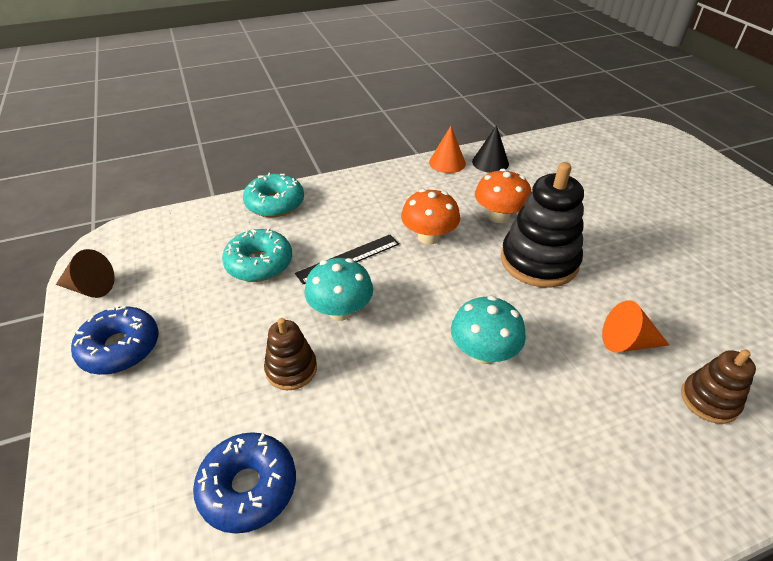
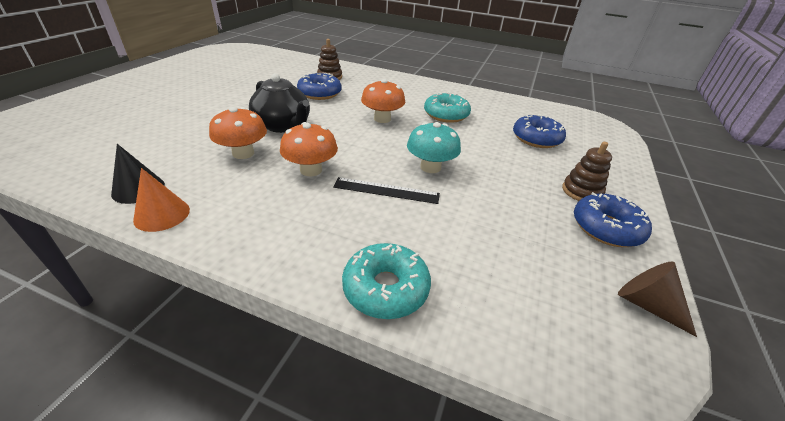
camera: 140 degrees left, 5 degrees down
(259, 263) = (459, 228): turquoise donut -> turquoise donut (446, 115)
(291, 369) = (487, 160): brown stacking toy -> brown stacking toy (581, 191)
(483, 352) = (382, 119): turquoise mushroom -> orange mushroom
(539, 261) = (283, 125): black stacking toy -> black teapot
(627, 342) = (320, 93): orange cone -> blue donut

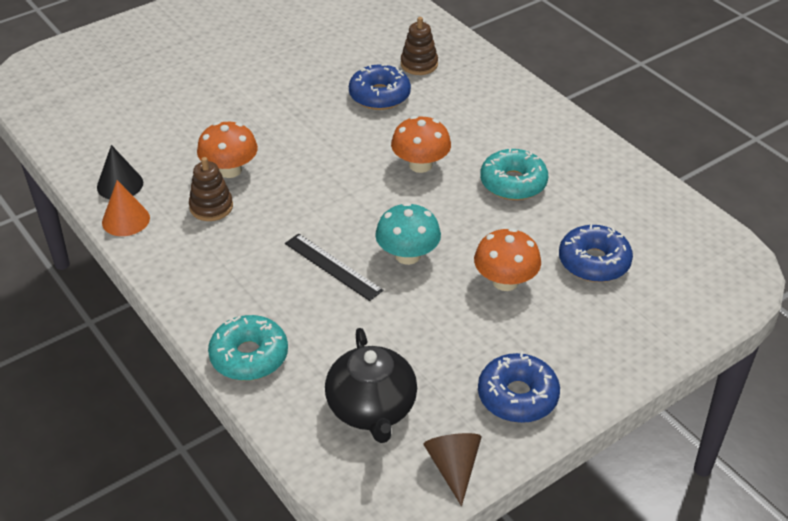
camera: 35 degrees right, 5 degrees up
(283, 125) = (296, 141): black teapot -> black teapot (372, 409)
(311, 170) = (279, 215): orange mushroom -> orange mushroom (505, 281)
(581, 191) = (550, 350): brown stacking toy -> brown stacking toy (211, 207)

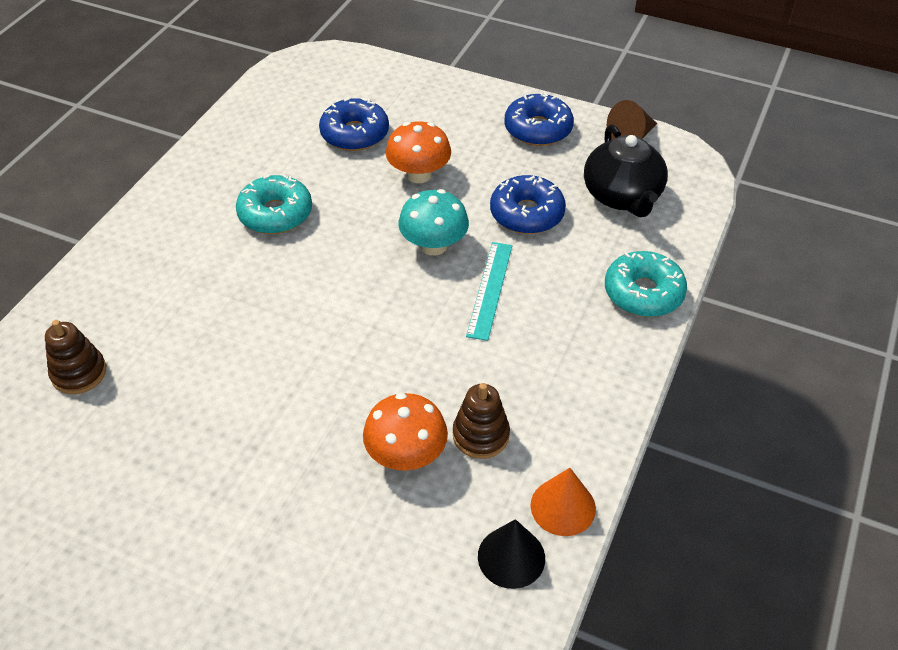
camera: 120 degrees left, 5 degrees up
(333, 266) = (489, 289): black ruler -> turquoise ruler
(372, 409) = (622, 196): black teapot -> black teapot turned 120 degrees clockwise
(379, 95) = (170, 382): blue donut -> blue donut (527, 214)
(420, 165) = (288, 291): orange mushroom -> none

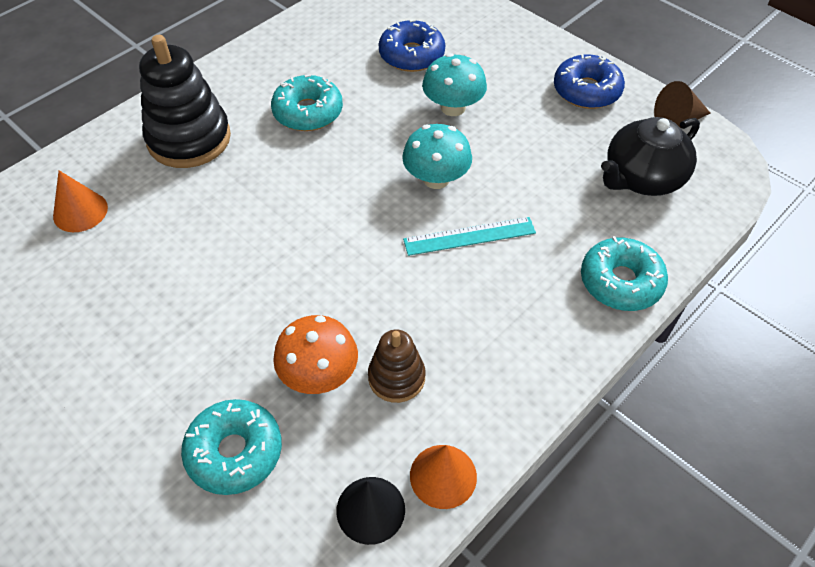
camera: 20 degrees right, 5 degrees up
(79, 373) = (80, 211): brown stacking toy -> orange cone
(162, 271) = (189, 139): none -> black stacking toy
(358, 549) = (234, 452): none -> turquoise donut
(419, 174) = (453, 107): orange mushroom -> turquoise mushroom
(489, 289) = (469, 236): turquoise ruler -> turquoise ruler turned 45 degrees clockwise
(527, 214) = (538, 171): blue donut -> none
(622, 196) = (642, 178): black teapot -> black teapot turned 45 degrees clockwise

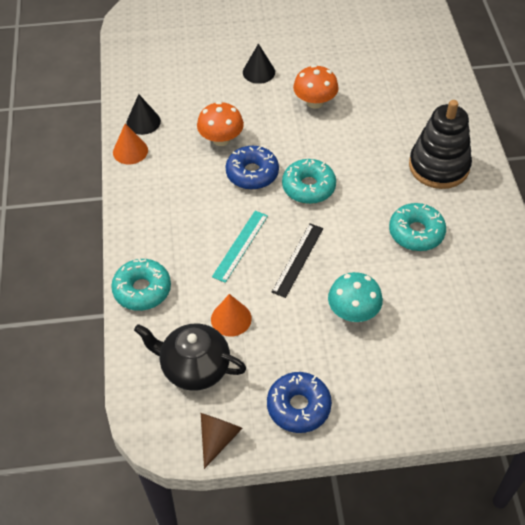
camera: 130 degrees right, 0 degrees up
(80, 211) = (414, 101): orange cone -> orange cone (231, 319)
(131, 428) = (258, 72): none -> black cone
(155, 313) = (315, 102): none -> orange mushroom
(234, 452) = (213, 96): turquoise donut -> turquoise donut (308, 187)
(396, 377) = (190, 164): brown stacking toy -> none
(411, 55) = (431, 325): blue donut -> blue donut (252, 173)
(436, 179) = (297, 259): turquoise mushroom -> black ruler
(642, 178) = (194, 367): black teapot -> black teapot turned 75 degrees counterclockwise

